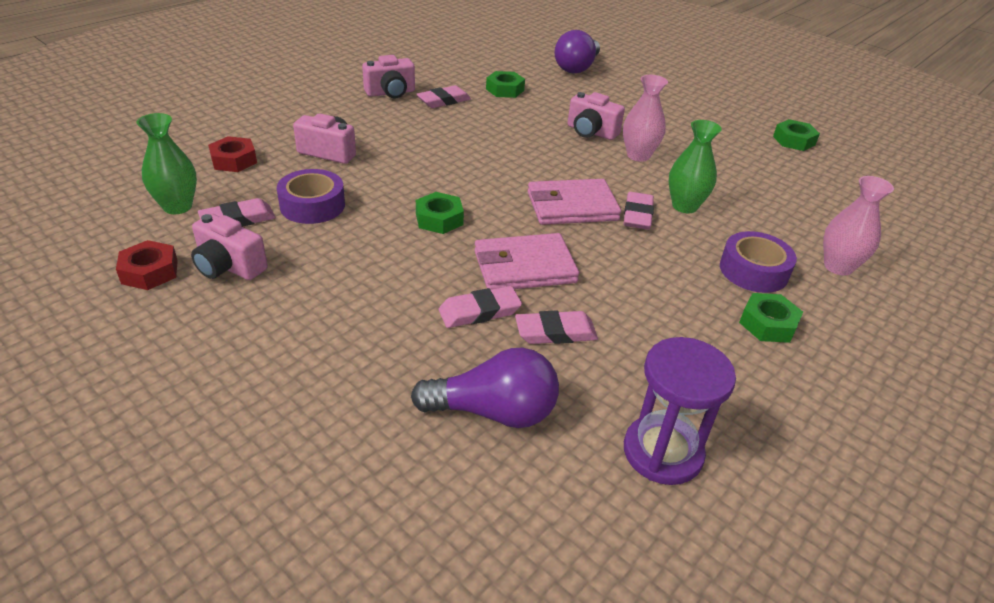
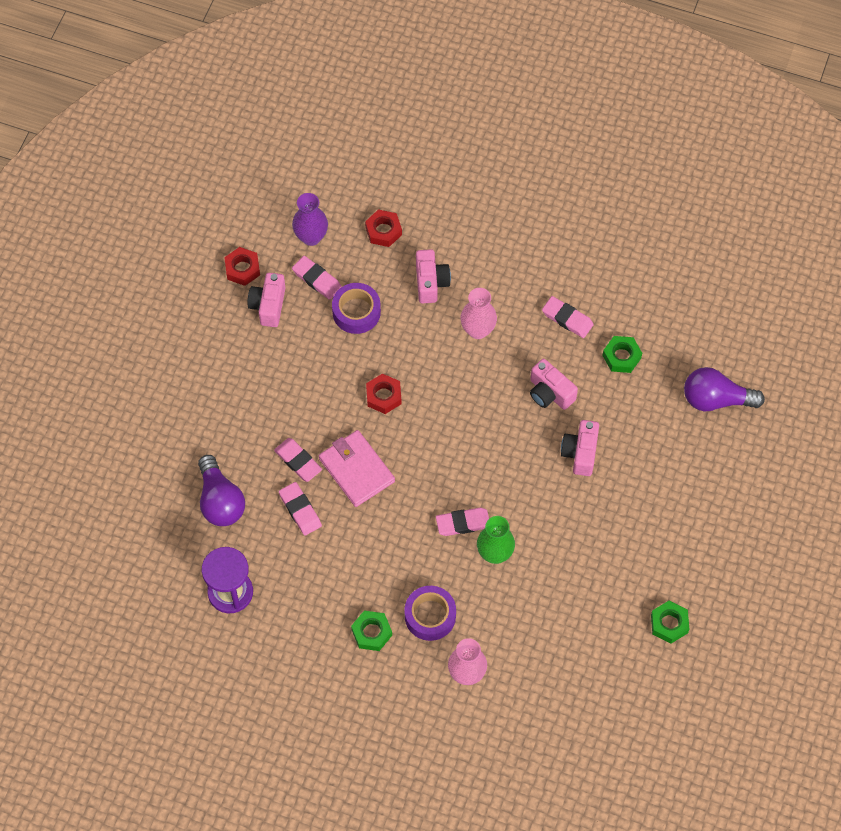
camera: 70 degrees right, 25 degrees up
(177, 206) = (311, 237): green vase -> purple vase
(390, 93) = (556, 272): pink camera -> pink camera (550, 393)
(439, 219) = (383, 396): green nut -> red nut
(572, 206) = (449, 475): pink wallet -> none
(638, 155) = (559, 501): pink vase -> pink vase (478, 330)

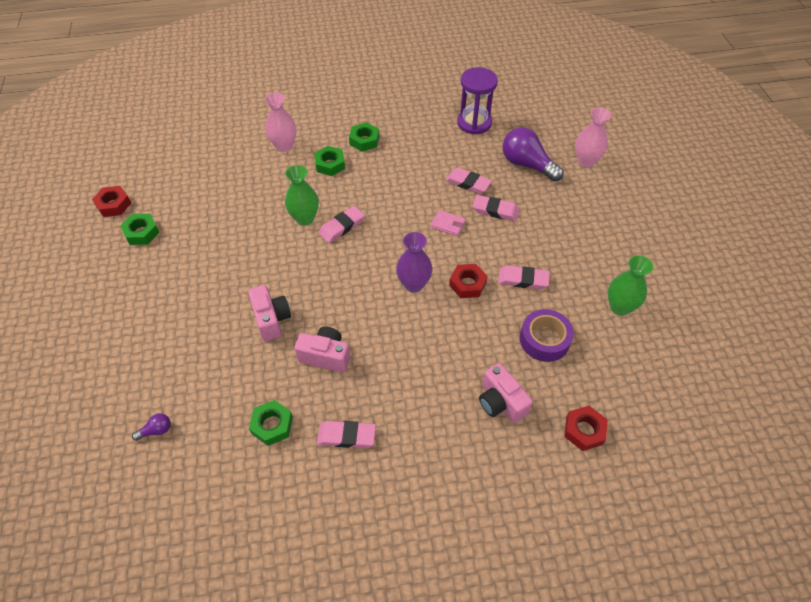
camera: 150 degrees right, 10 degrees down
(242, 269) = (669, 326): red nut -> red nut (113, 205)
(268, 306) = (619, 307): pink camera -> green vase
(311, 237) = (642, 387): purple vase -> purple vase (414, 284)
(317, 279) = (602, 350): pink eraser -> pink eraser (523, 280)
(356, 470) = (448, 224): pink wallet -> pink wallet, size x0.51
(430, 616) = (330, 164): purple tape -> green nut
(478, 330) = (426, 379): pink vase -> pink vase (586, 161)
(715, 399) = (156, 430): purple light bulb -> purple light bulb, size x0.43

